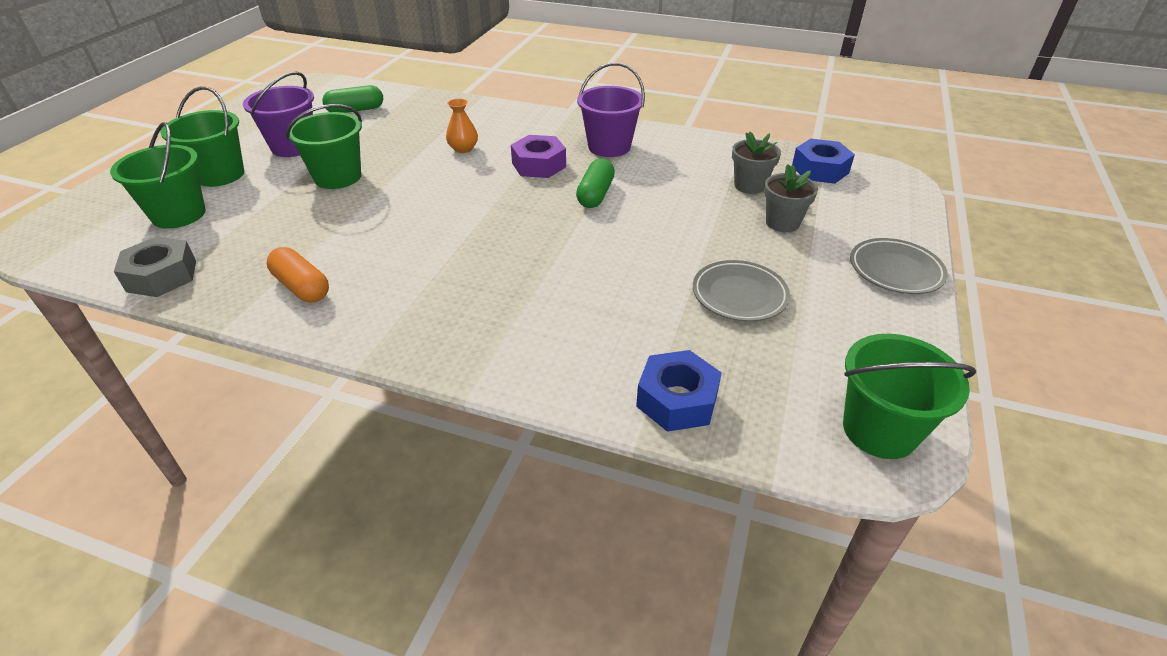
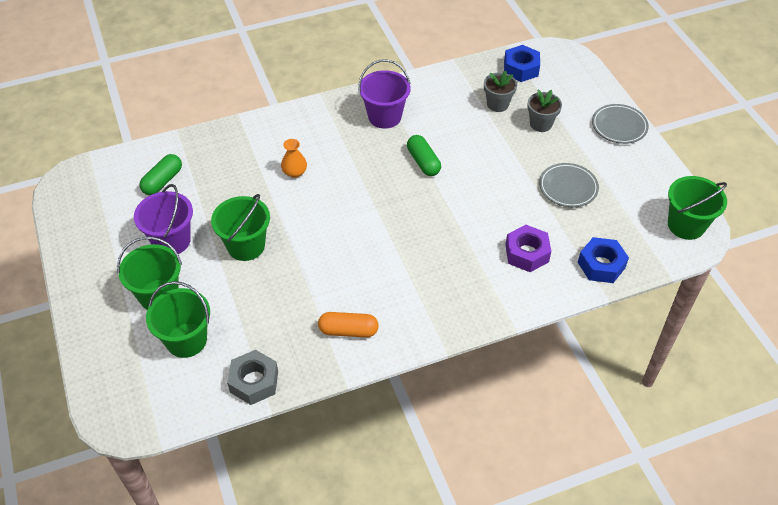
camera: 40 degrees left, 10 degrees up
(539, 165) = (361, 158): purple nut -> purple nut (526, 253)

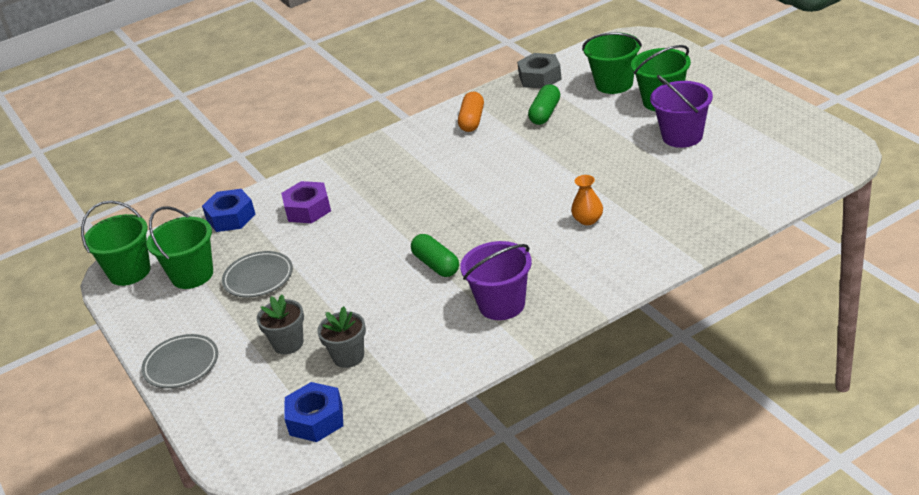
camera: 175 degrees right, 15 degrees down
(163, 181) = (735, 177): green capsule -> green capsule (545, 113)
(246, 246) = (602, 150): green bucket -> green bucket (192, 275)
(348, 330) = (472, 120): orange capsule -> orange capsule turned 75 degrees counterclockwise

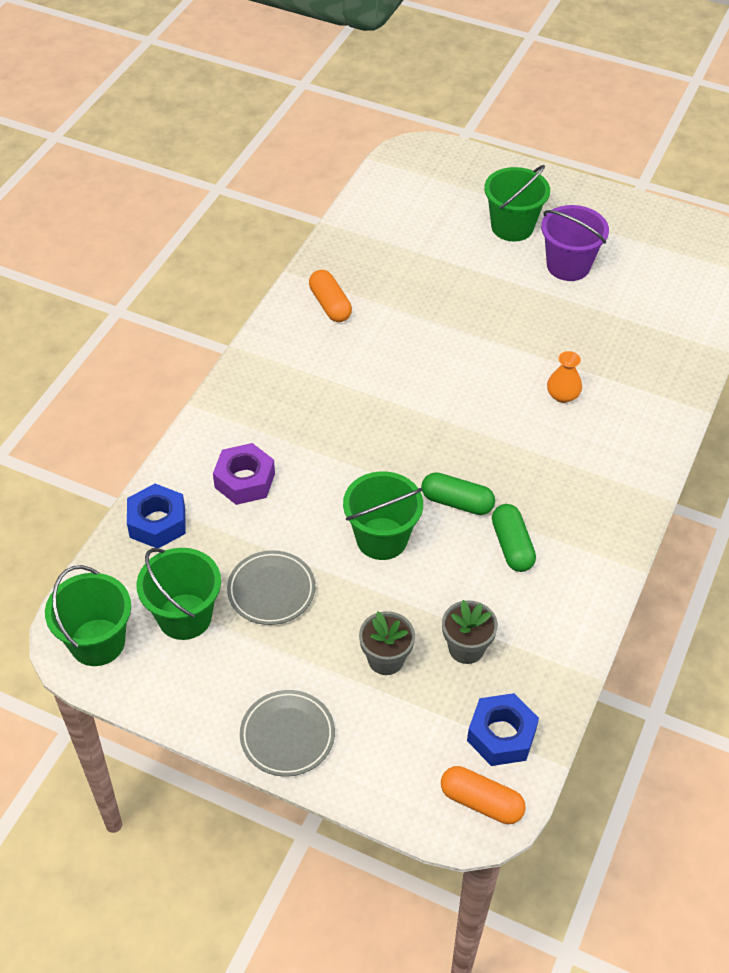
camera: 40 degrees left, 15 degrees up
(259, 454) = (481, 802): none -> orange capsule
(502, 305) = (566, 526): purple bucket -> none
(540, 77) = (356, 227): grey nut -> none
(545, 113) = (403, 274): green capsule -> green capsule (512, 546)
(614, 84) = (444, 217): green bucket -> green bucket (382, 539)

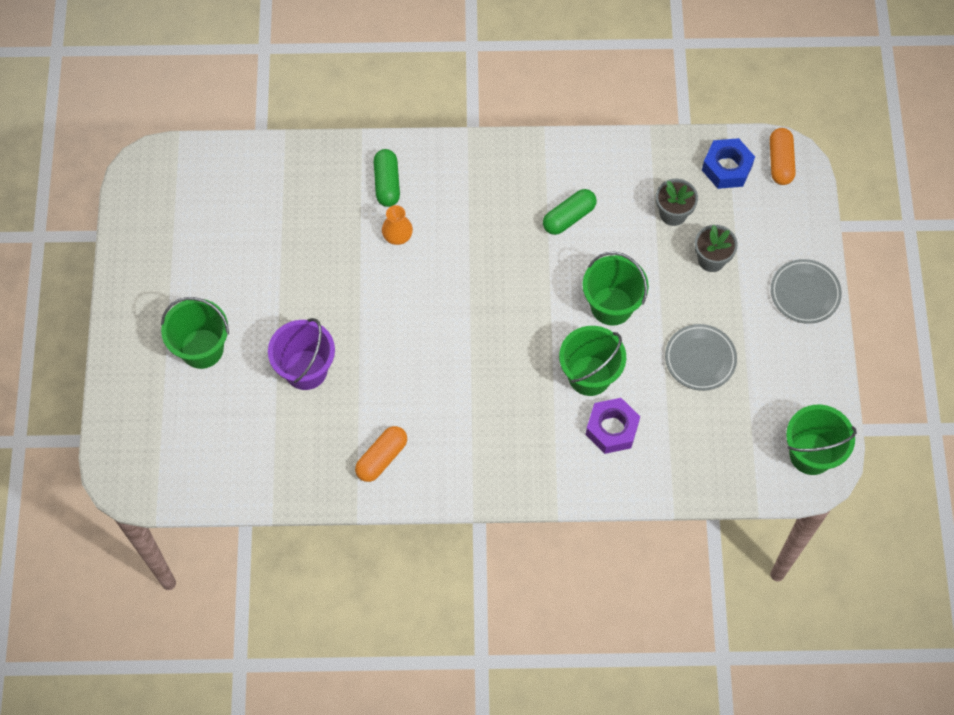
camera: 115 degrees left, 15 degrees up
(157, 523) = (687, 471): blue nut -> none
(184, 616) = (756, 406): green bucket -> green bucket (589, 375)
(457, 502) = (549, 269): green capsule -> green capsule (387, 183)
(568, 266) = (235, 284): purple bucket -> purple bucket (306, 370)

